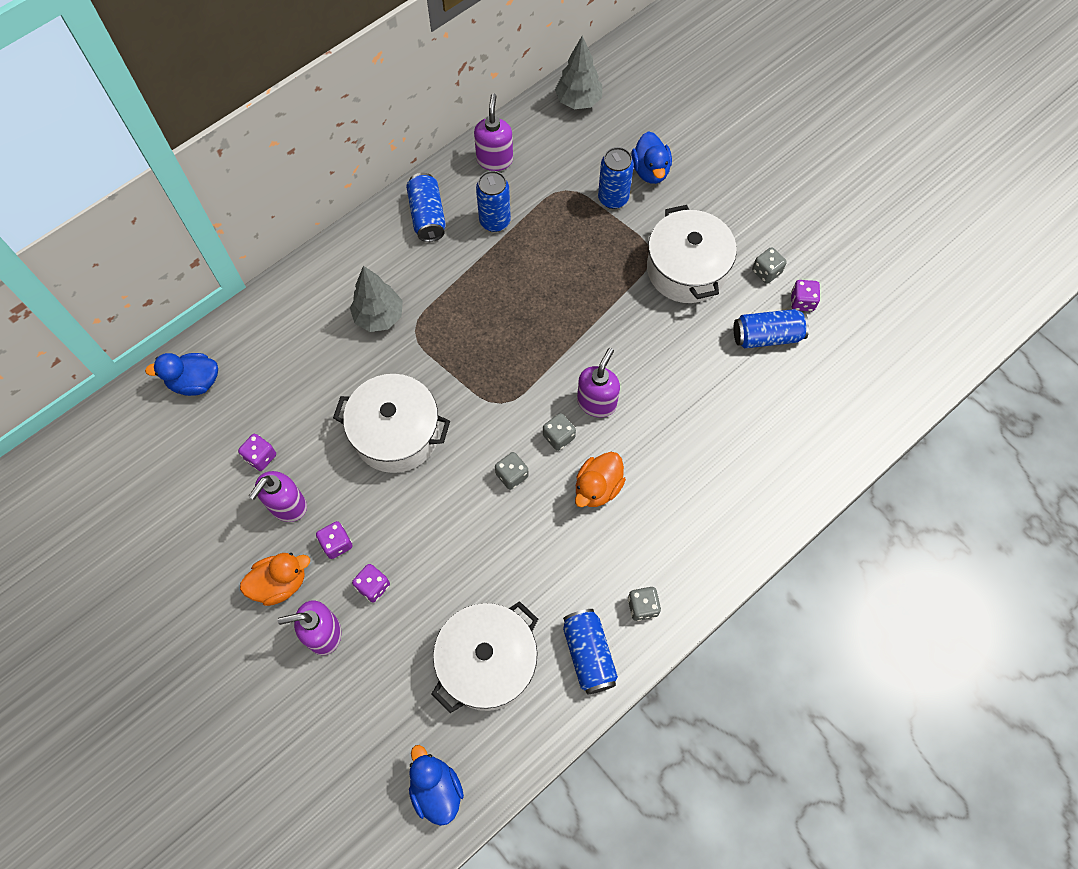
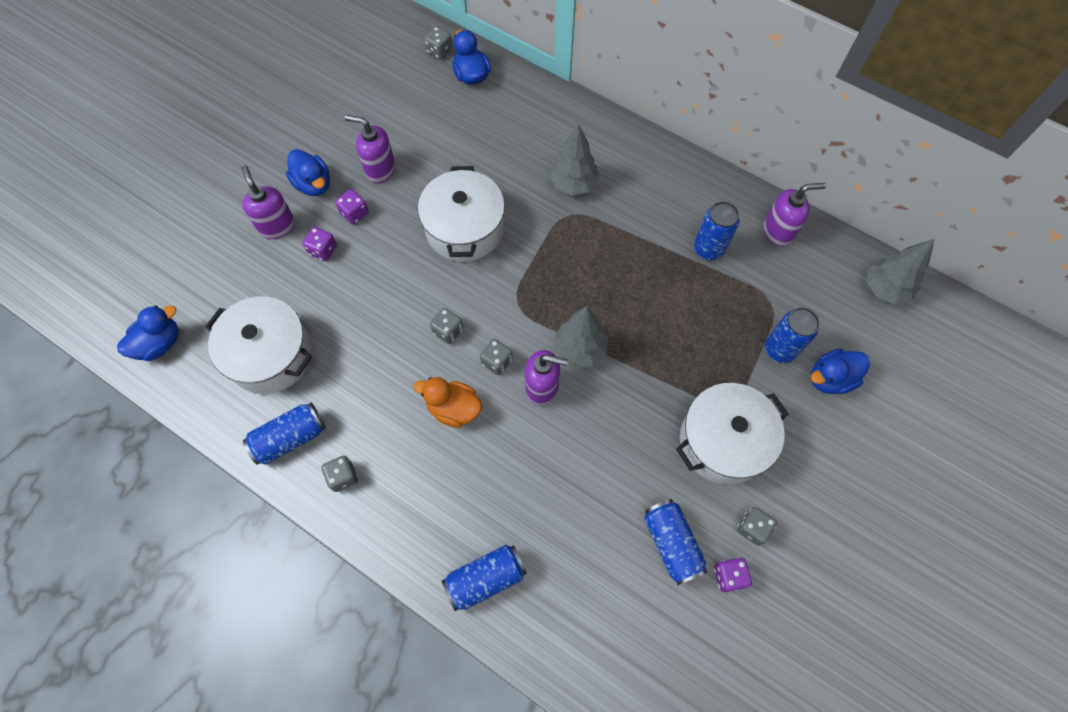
camera: 75 degrees right, 0 degrees up
(144, 409) = (439, 51): none -> grey dice
(261, 457) = (418, 138): purple dice -> none
(280, 583) = (314, 184): orange duck -> blue duck
(427, 216) = (691, 192): blue can -> blue can (486, 579)
(566, 359) = (580, 349): none -> grey tree

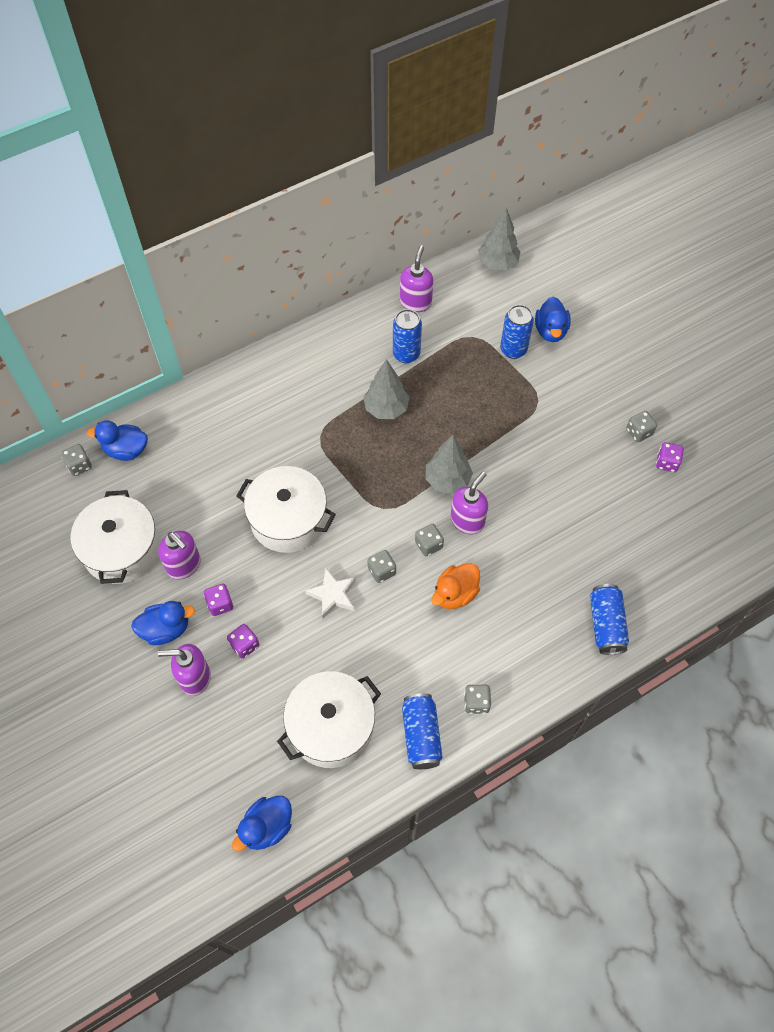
camera: 65 degrees left, 5 degrees down
(160, 343) = (267, 827): blue duck -> blue duck turned 120 degrees counterclockwise
(380, 169) = (184, 565): purple soap dispenser -> purple soap dispenser turned 90 degrees counterclockwise
(403, 299) = (332, 595): none -> white star
(573, 184) = (292, 419): grey tree -> grey tree (386, 409)
(671, 543) = (629, 487): blue can -> none
(723, 441) = (567, 419): white pot -> white pot (122, 550)

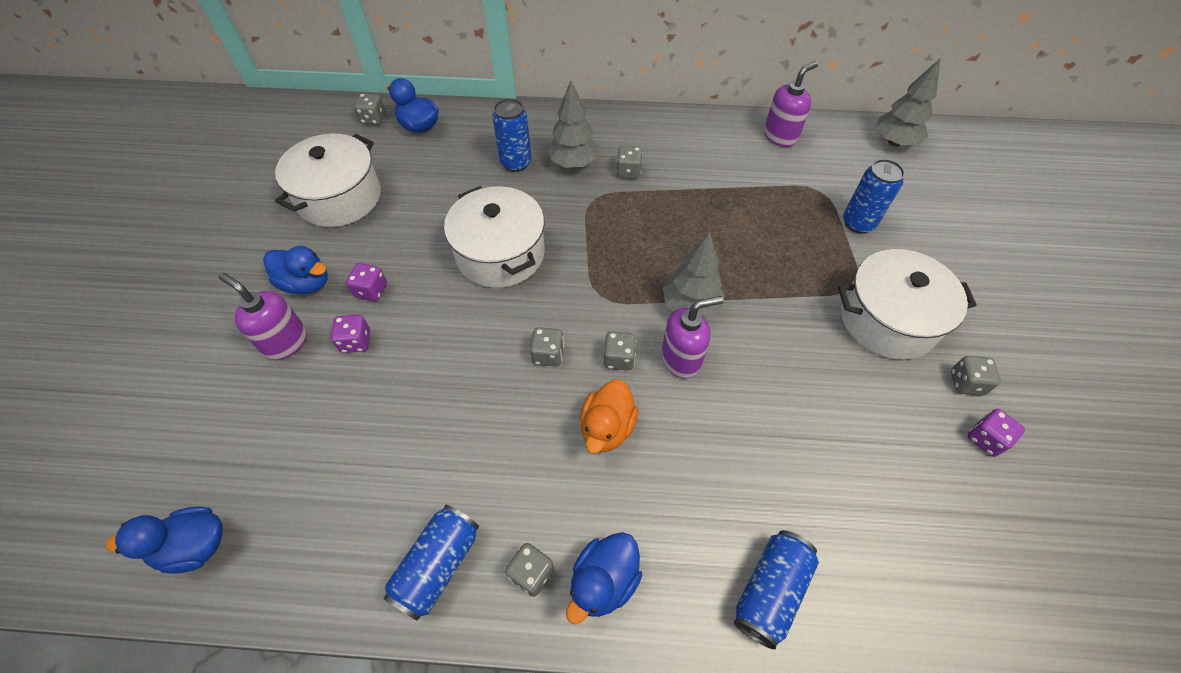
camera: 35 degrees right, 5 degrees down
(184, 565) = (374, 239): purple soap dispenser -> none
(327, 397) = (628, 172): none -> grey dice
(331, 727) = (356, 482): white pot -> white pot (888, 319)
(332, 595) = (479, 347): white star -> none
(386, 409) = (678, 209): grey tree -> grey tree (573, 163)
(406, 354) = (736, 173): blue can -> blue can (516, 163)
(455, 594) = (607, 428): orange duck -> orange duck turned 60 degrees counterclockwise
(550, 331) = (915, 226): blue duck -> blue duck (603, 581)

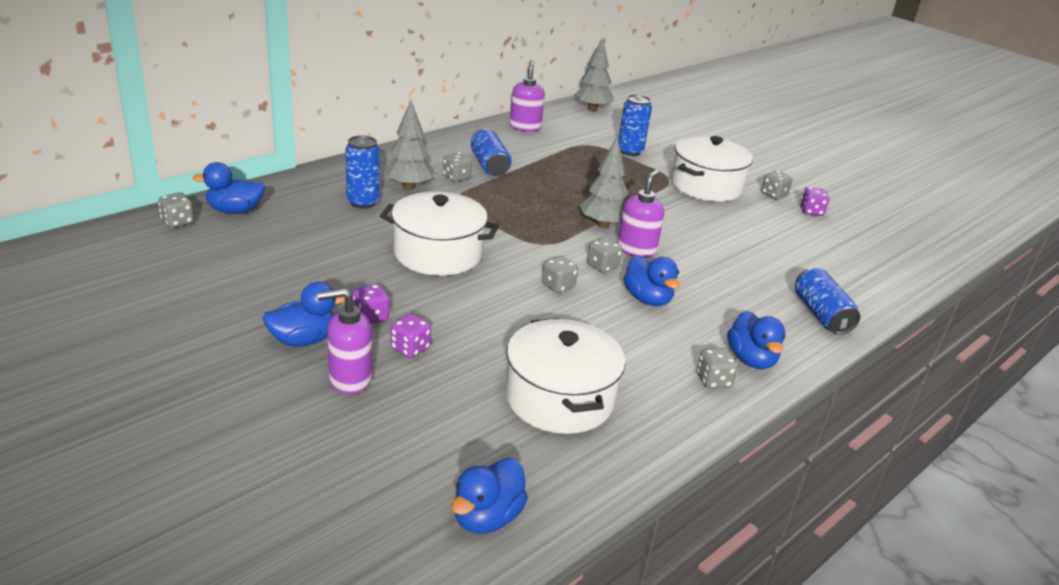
camera: 50 degrees left, 25 degrees down
(339, 197) = (237, 280): white pot -> white pot (559, 398)
(437, 565) = (660, 412): blue can -> blue can (489, 165)
(607, 428) = (647, 299): orange duck -> blue duck

